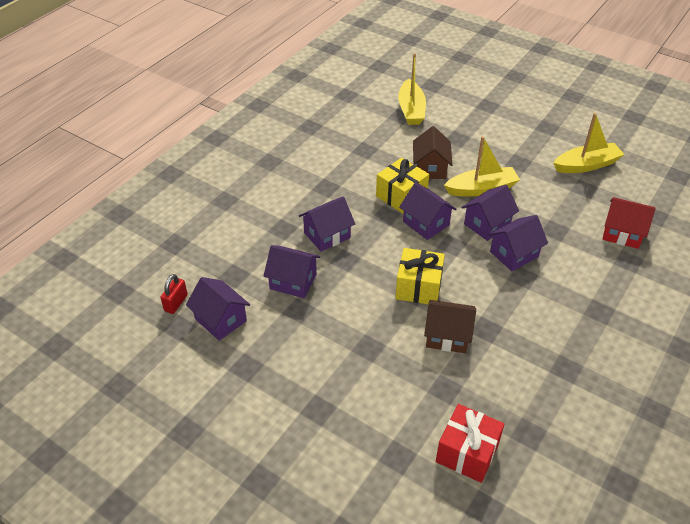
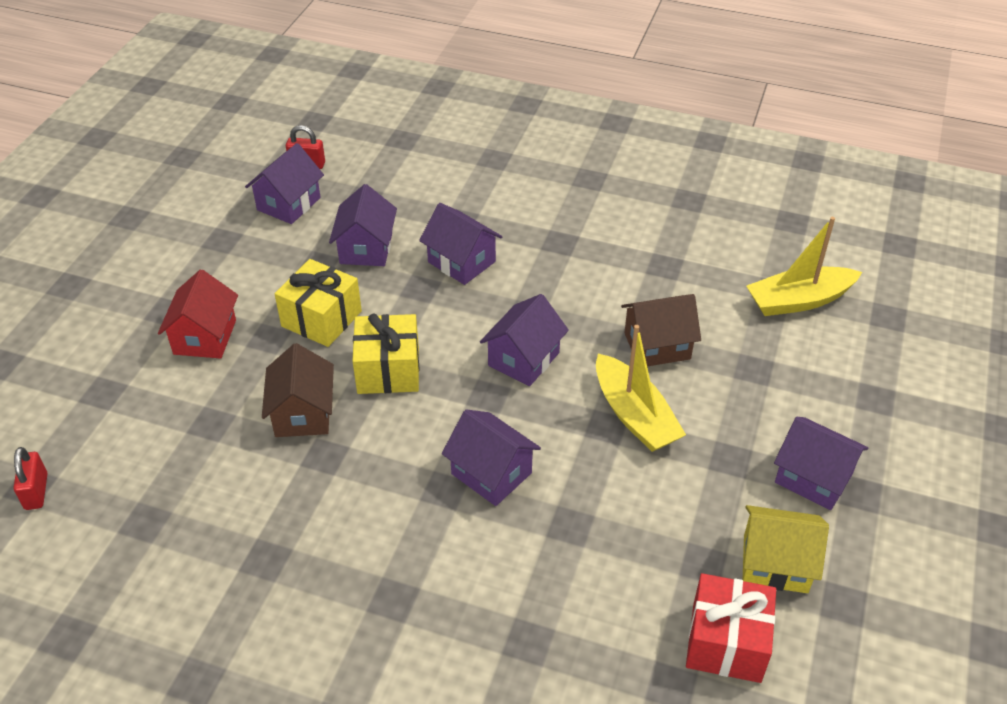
camera: 75 degrees right, 0 degrees up
(401, 196) = (574, 322): yellow gift -> yellow gift (321, 319)
(467, 452) = (111, 458): red gift -> red gift (726, 642)
(487, 224) = (549, 432): purple house -> purple house (813, 478)
(491, 503) = (36, 491): none -> red padlock
(586, 165) = (775, 563): yellow boat -> yellow house
(622, 233) = (598, 629): red house -> red house (205, 337)

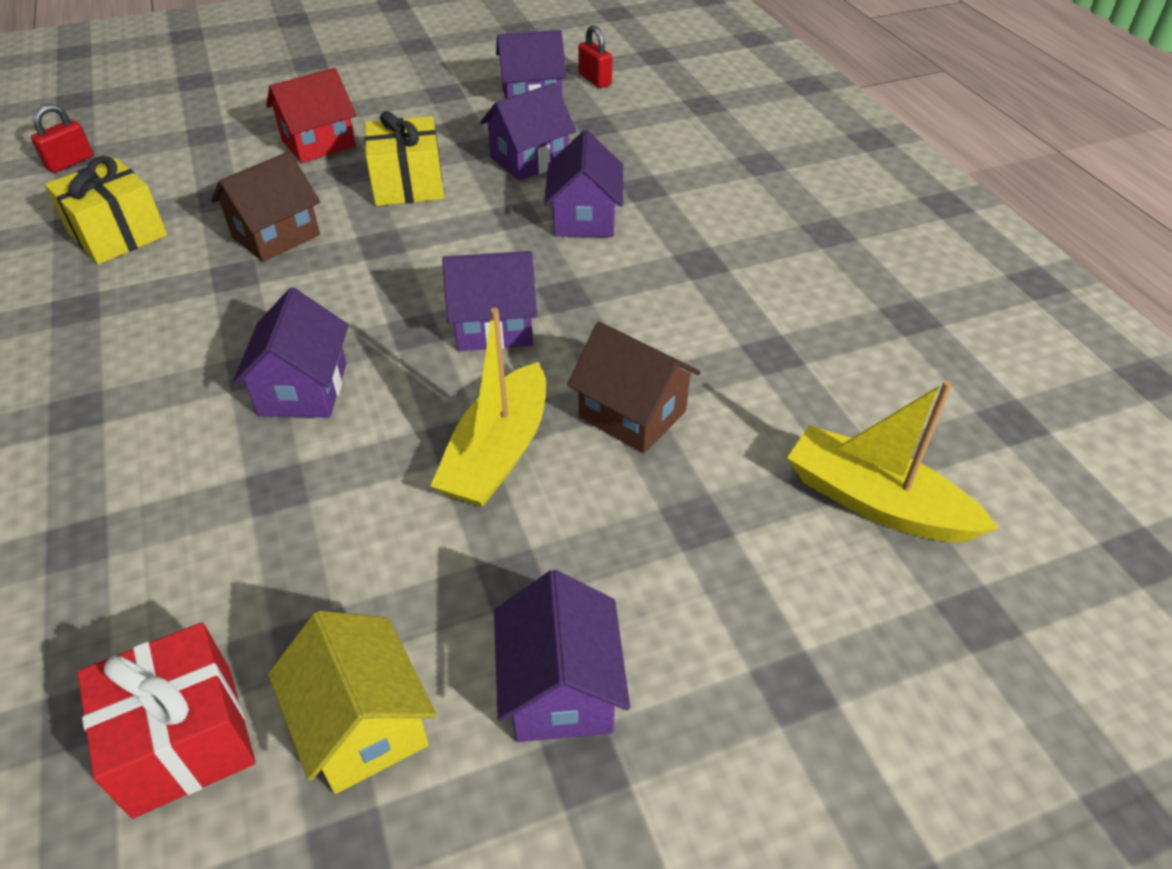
camera: 50 degrees right, 0 degrees up
(388, 370) = (382, 253): yellow gift -> yellow gift (118, 234)

